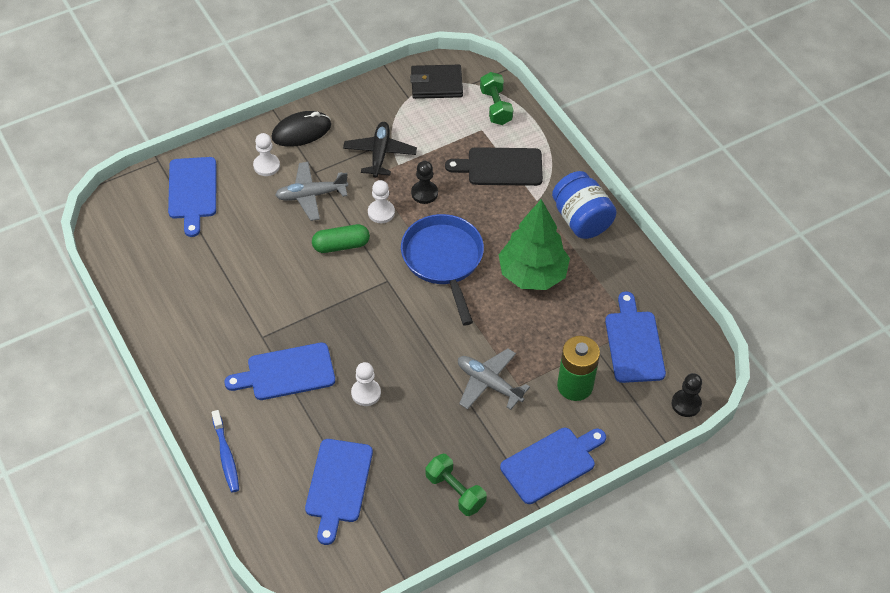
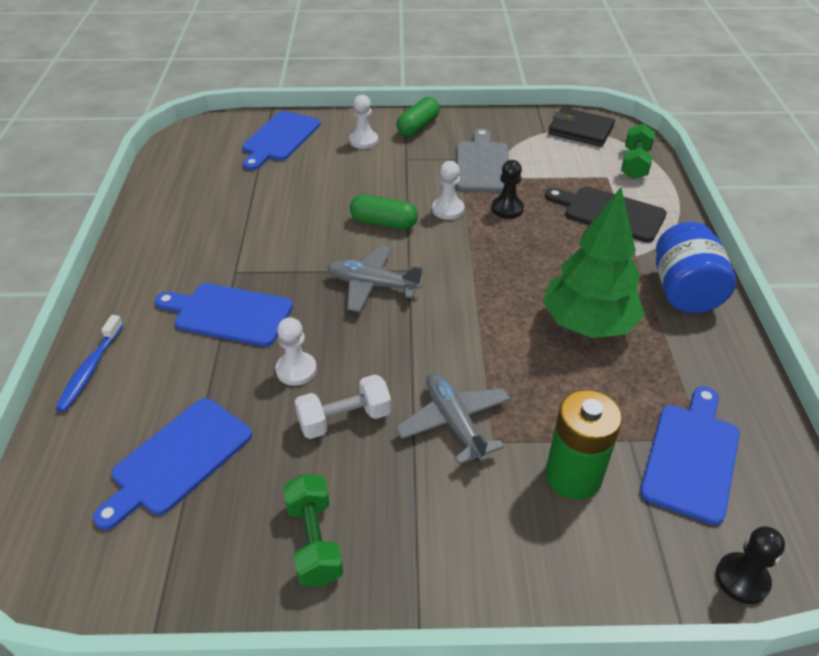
camera: 30 degrees right, 10 degrees down
(301, 131) = (418, 127): black mouse -> green capsule
(311, 195) = (387, 174): grey plane -> grey plane (373, 285)
(380, 154) = (482, 164): black plane -> grey cutting board
(421, 412) = (344, 419): none -> white dumbbell
(443, 260) = (487, 273): blue pan -> none
(551, 463) = (477, 568): blue cutting board -> none

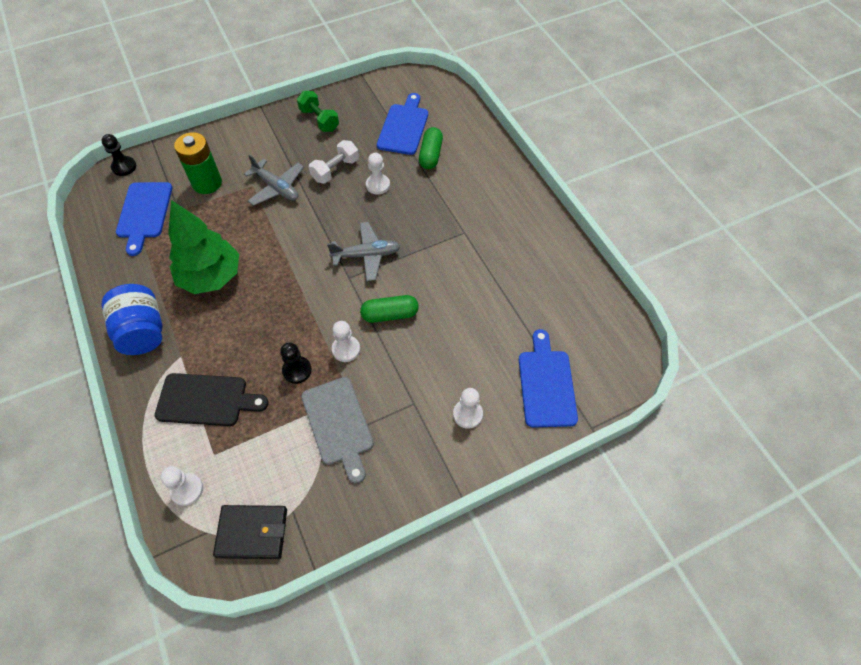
camera: 155 degrees right, 15 degrees up
(90, 369) = (487, 148): blue toothbrush -> none
(228, 314) = (442, 203): blue cutting board -> none
(418, 127) = (428, 462): green capsule -> green capsule (431, 155)
(635, 164) = (187, 490): green dumbbell -> white pawn

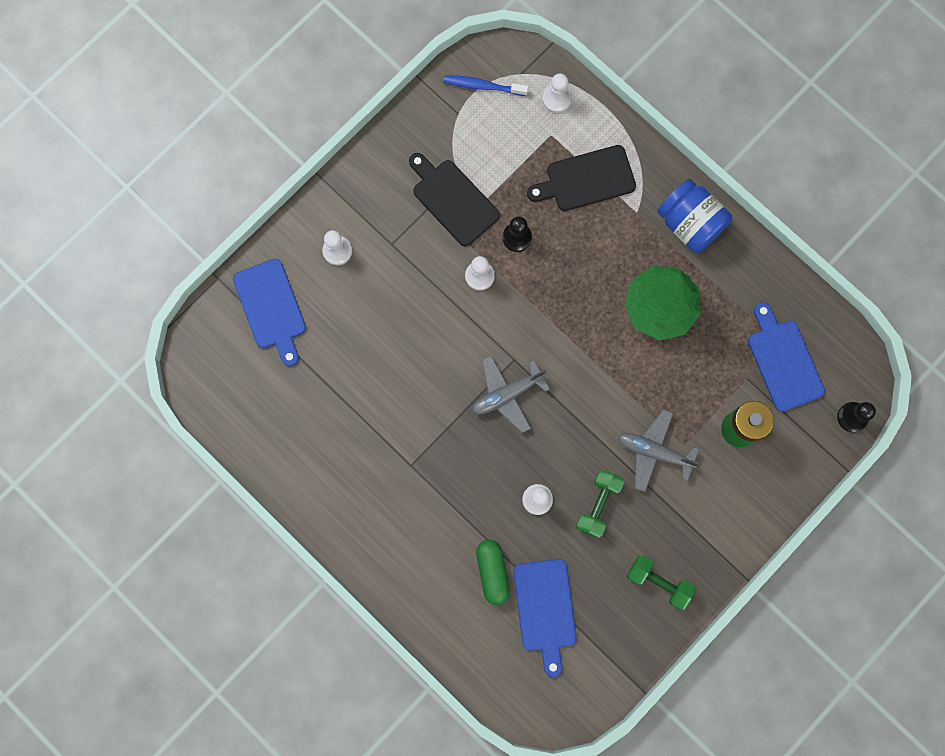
camera: 160 degrees right, 20 degrees up
(252, 533) = (483, 86): black wallet -> blue toothbrush
(335, 170) = (598, 505): white dumbbell -> green dumbbell
(338, 424) = (453, 199): grey cutting board -> black cutting board
(390, 314) = (452, 330): green capsule -> none

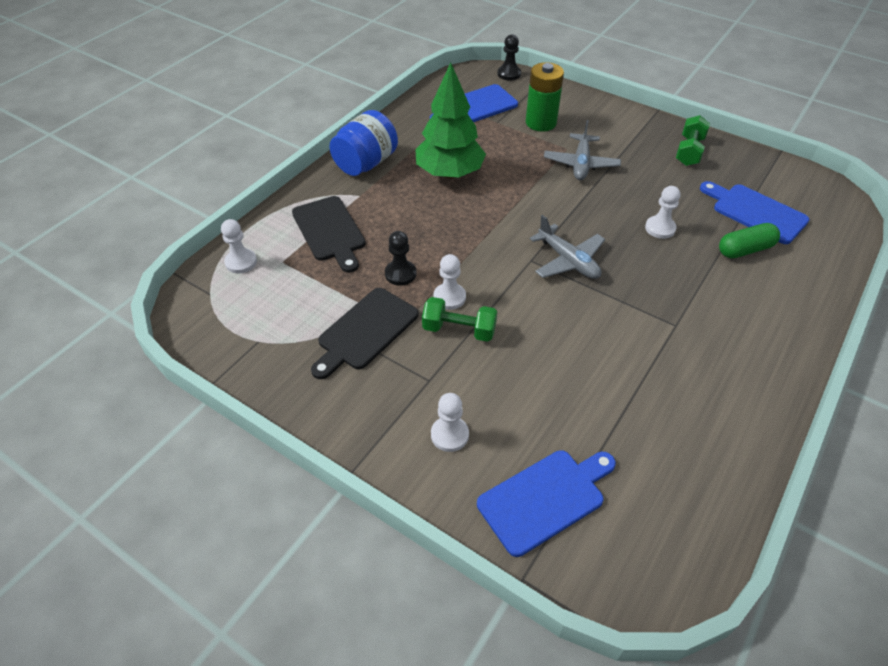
camera: 100 degrees left, 30 degrees down
(483, 86) = (224, 323): blue toothbrush -> none
(545, 609) = (755, 212): blue cutting board -> blue cutting board turned 120 degrees counterclockwise
(598, 505) = (644, 190): green dumbbell -> green dumbbell (459, 330)

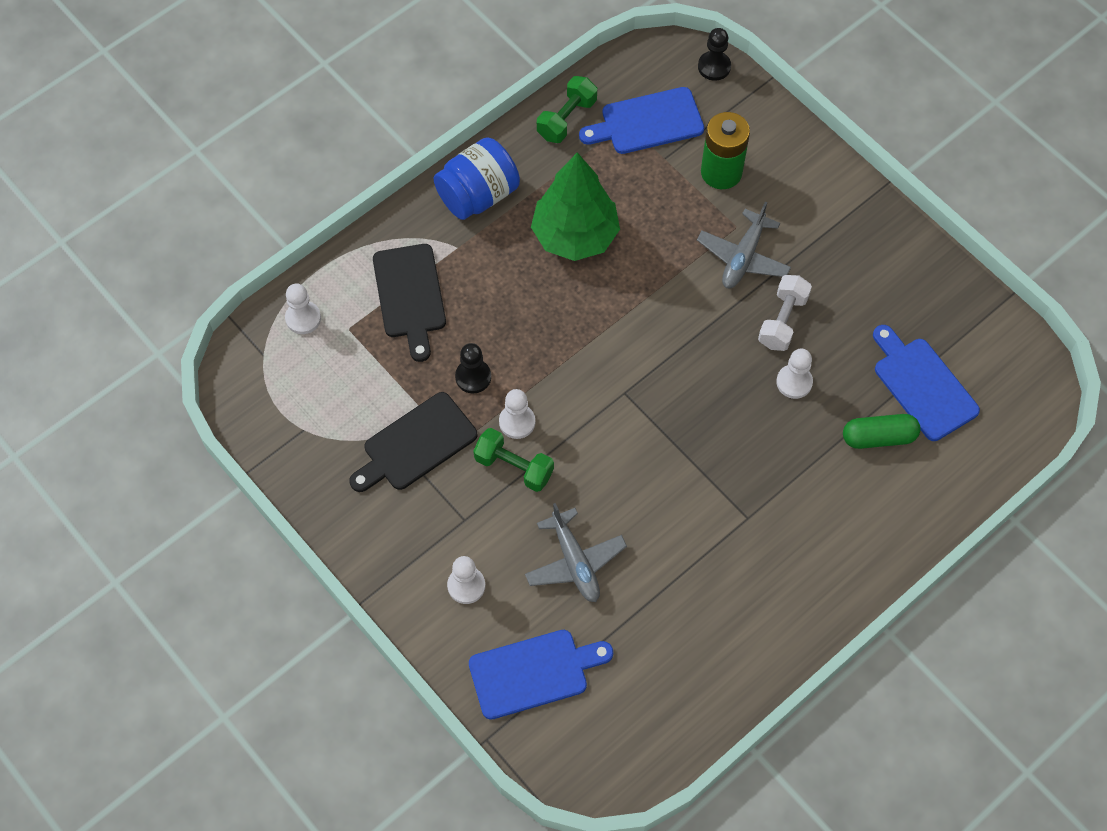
camera: 15 degrees right, 15 degrees up
(568, 261) = (666, 403): grey plane -> grey plane (575, 562)
(630, 194) = (782, 321): none -> white dumbbell
(689, 151) = (891, 267): green dumbbell -> green dumbbell (566, 119)

